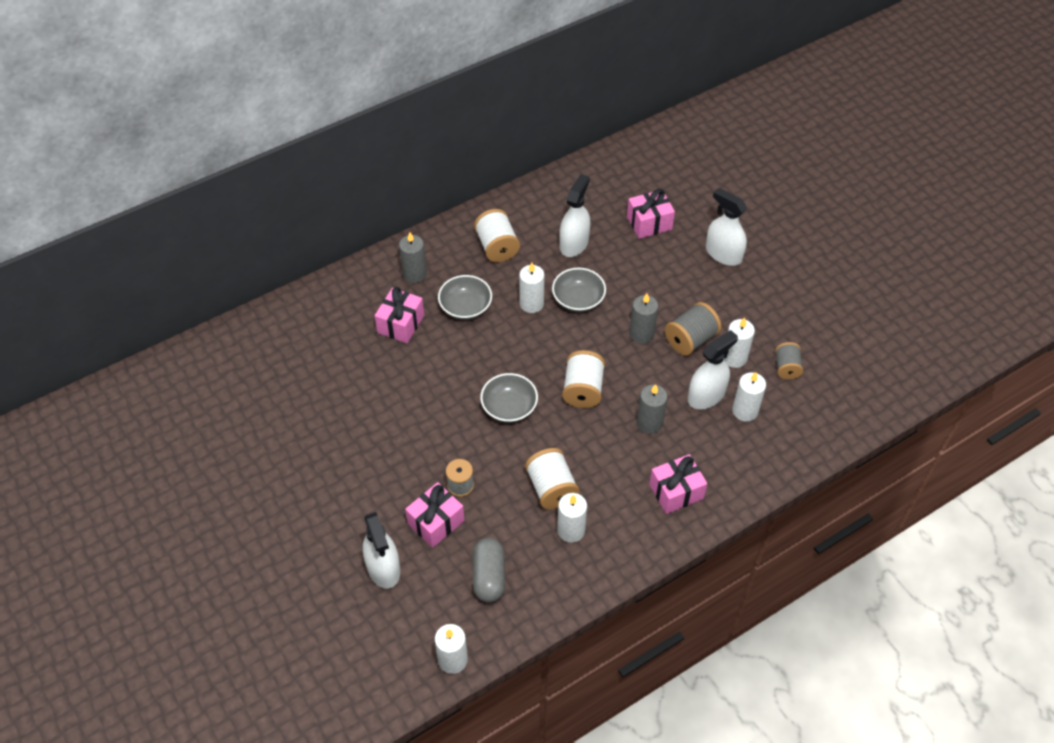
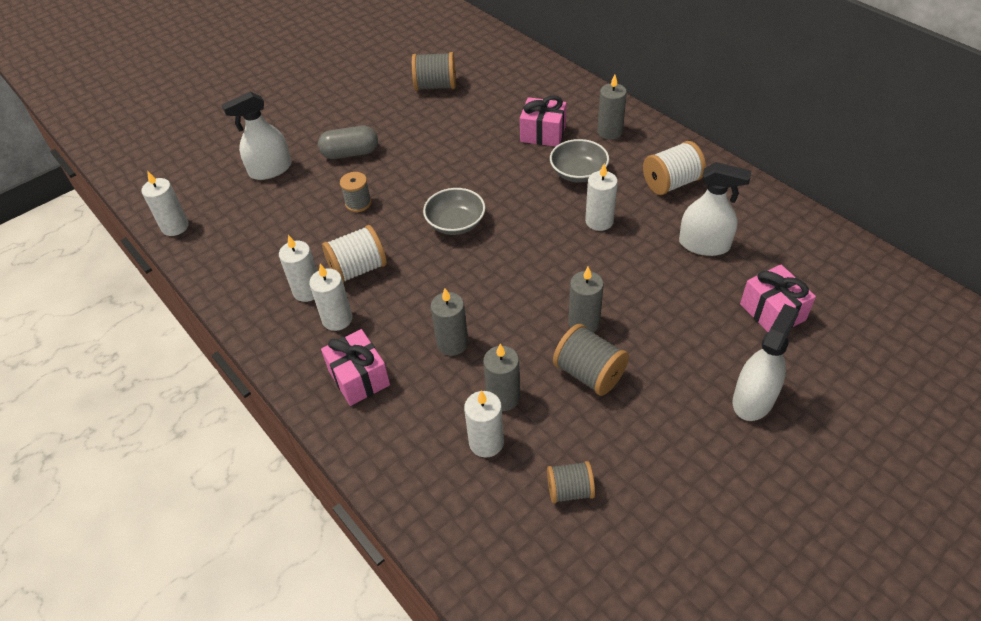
camera: 85 degrees right, 5 degrees down
(288, 404) = (435, 86): none -> grey spool
(436, 522) = (317, 194): pink gift -> none
(489, 576) = (257, 237): grey capsule -> grey capsule (350, 153)
(578, 299) = (619, 259): grey bowl -> none
(583, 390) = (489, 279): white spool -> none
(706, 395) = (503, 397): white spray bottle -> grey candle
(734, 358) = (571, 425): white candle -> white candle (337, 319)

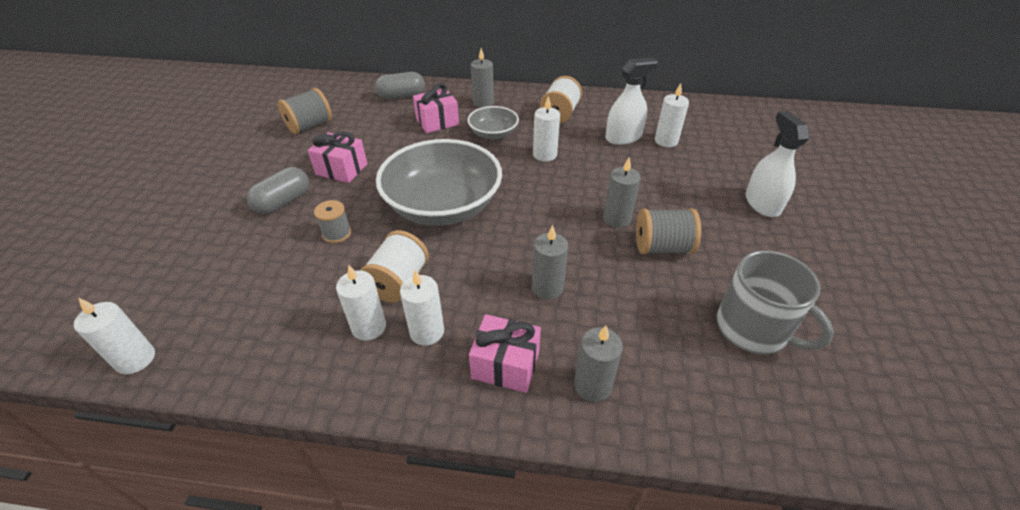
camera: 45 degrees left, 5 degrees down
(270, 170) = (207, 251): white spray bottle -> none
(455, 223) = (443, 206): grey bowl -> grey bowl, size x1.99
(486, 442) = (662, 339): white candle -> white candle (666, 141)
(503, 397) = (631, 300): grey candle -> grey candle (592, 385)
(542, 88) = (401, 96): none -> grey capsule
(570, 490) = (753, 329): grey spool -> grey mug
(772, 312) = (706, 153): pink gift -> pink gift (341, 169)

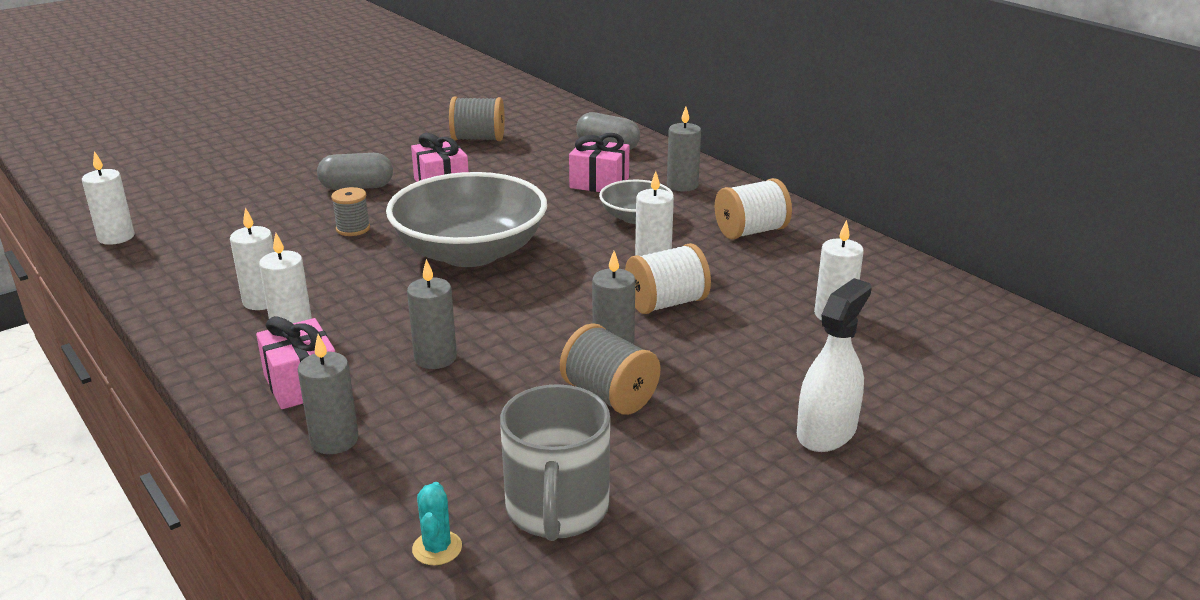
camera: 45 degrees right, 15 degrees down
(398, 282) = (334, 285): white spool -> white spool (666, 303)
(623, 137) = (783, 286): white spray bottle -> none
(753, 401) = (437, 548): none -> turquoise cactus

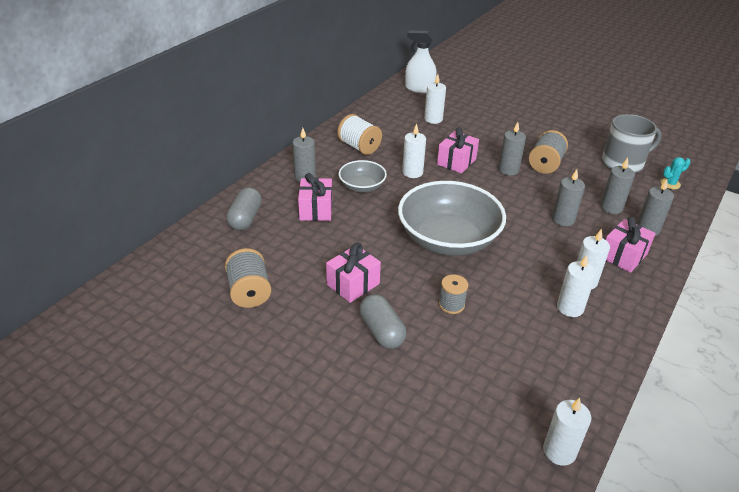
camera: 110 degrees left, 10 degrees up
(425, 423) = (611, 207): none -> grey candle
(666, 303) = (456, 162): white spool -> pink gift
(826, 432) = (523, 116): white spray bottle -> white spray bottle (419, 88)

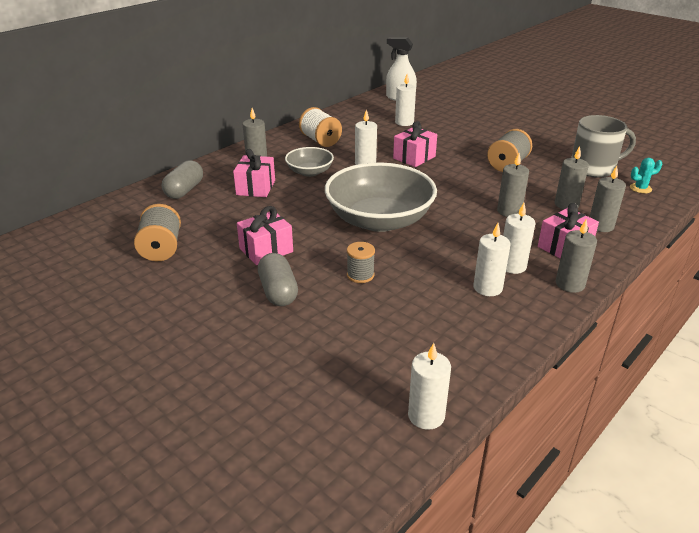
camera: 10 degrees right, 5 degrees down
(508, 170) = (466, 167): grey candle -> grey candle (570, 284)

